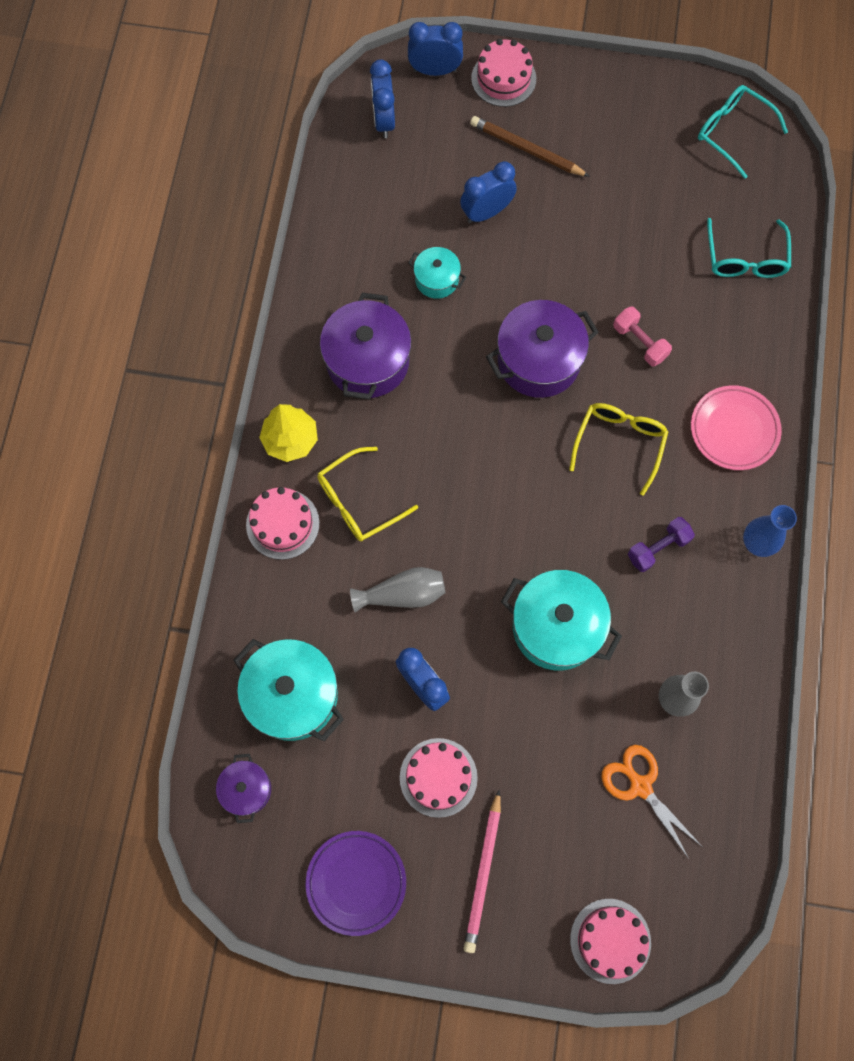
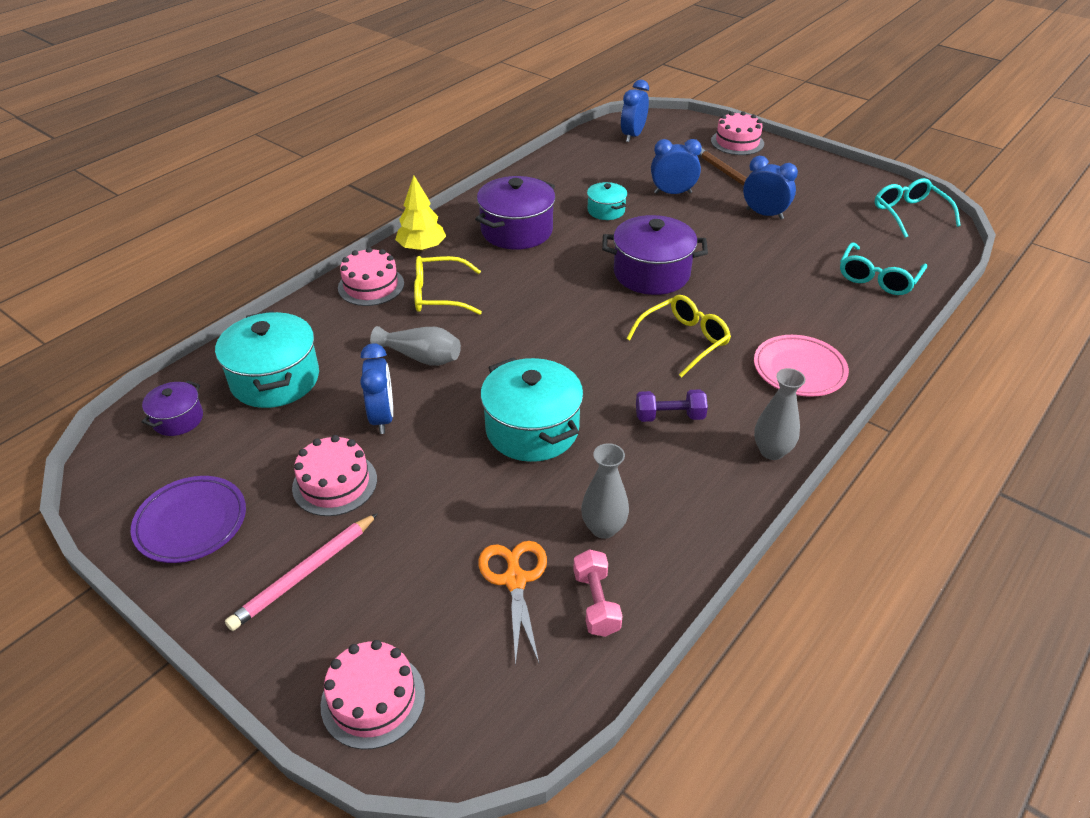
camera: 30 degrees right, 30 degrees down
(435, 70) = (689, 126): blue clock -> blue clock (764, 214)
(639, 342) = (747, 292): pink dumbbell -> pink dumbbell (596, 603)
(757, 543) = (771, 451): blue vase -> grey vase

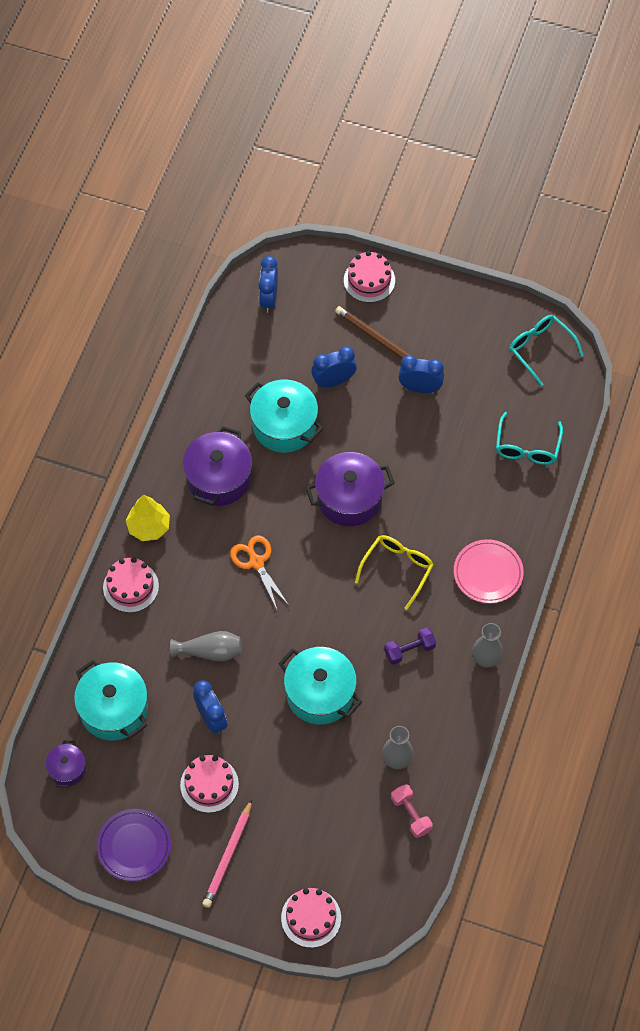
camera: 20 degrees left, 20 degrees up
(438, 295) = (190, 580): yellow glasses -> none
(515, 580) = (357, 816): orange scissors -> orange scissors (256, 562)
(606, 211) = (284, 426): turquoise pot -> turquoise pot, size x1.86

